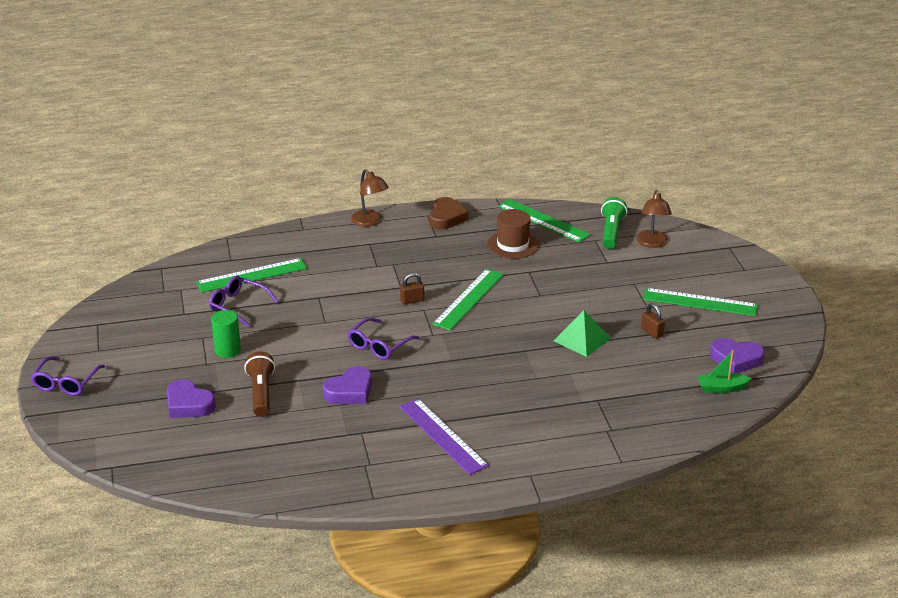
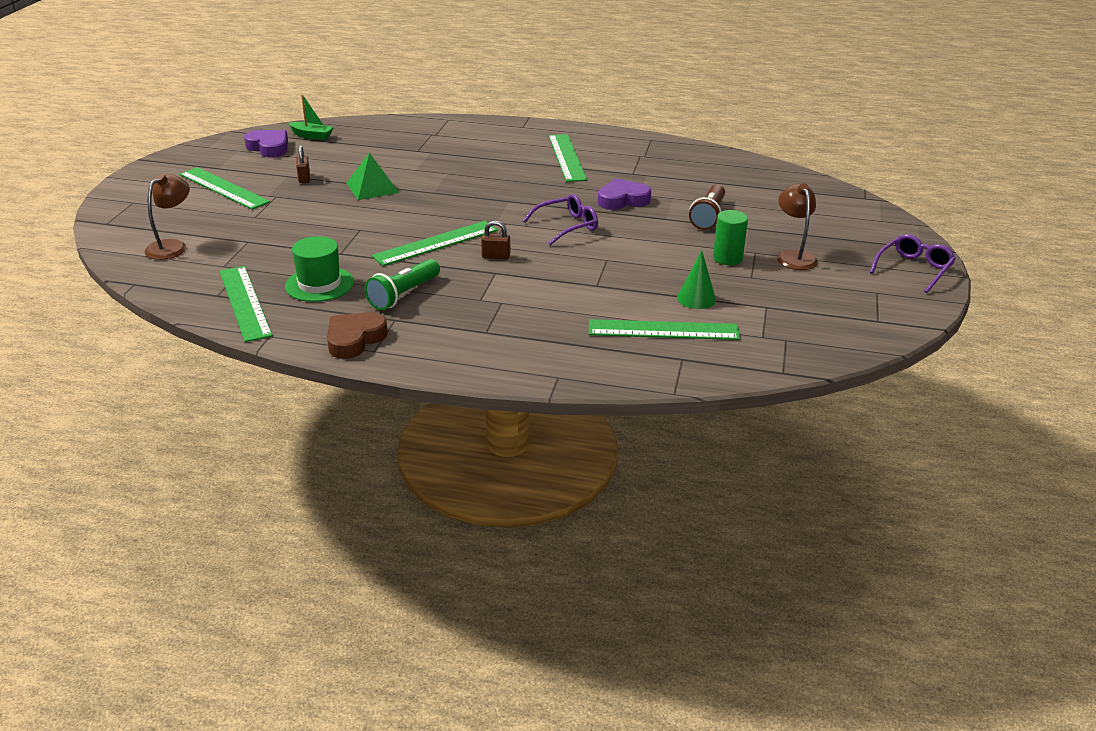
camera: 155 degrees left, 0 degrees up
(188, 404) = (783, 224): purple heart -> none
(238, 306) = (696, 298): purple glasses -> green cone
(370, 222) = (458, 362): brown lamp -> brown lamp (794, 256)
(442, 436) = (567, 157): purple ruler -> green ruler
(512, 245) = (319, 284): brown hat -> green hat
(611, 232) = (192, 269): green flashlight -> green flashlight (403, 295)

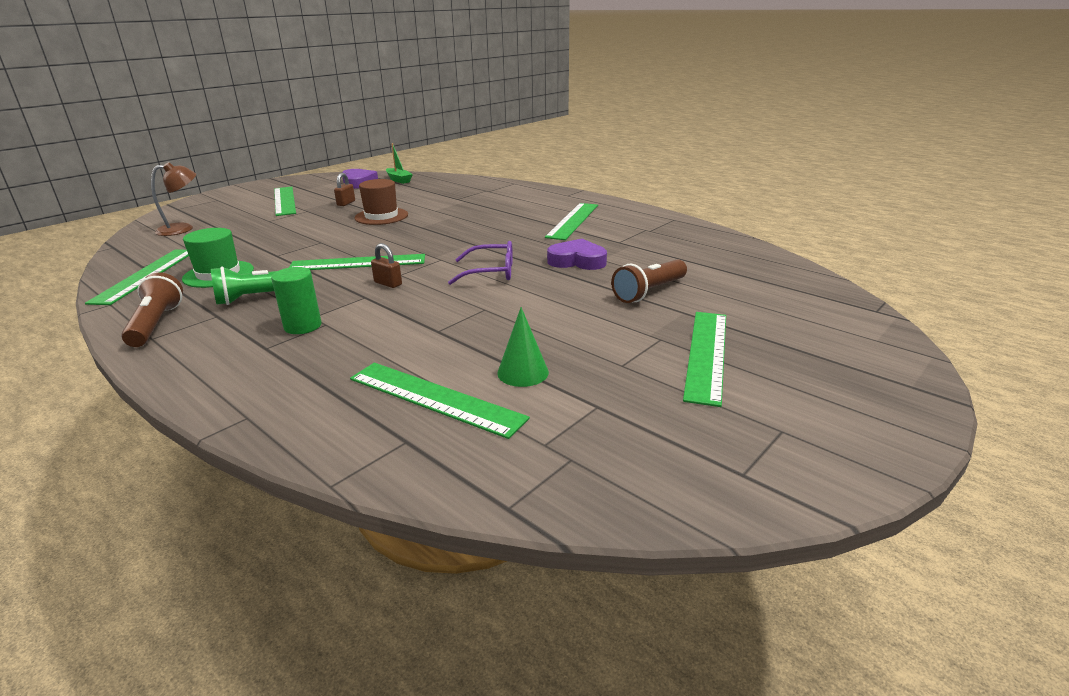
camera: 30 degrees right, 5 degrees down
(354, 339) = (156, 324): brown heart -> brown flashlight
(372, 187) = (381, 216): green pyramid -> brown hat
(727, 258) = (618, 337): green cylinder -> green cylinder (303, 326)
(794, 256) = (706, 354): brown lamp -> green ruler
(913, 269) = (874, 413): purple glasses -> none

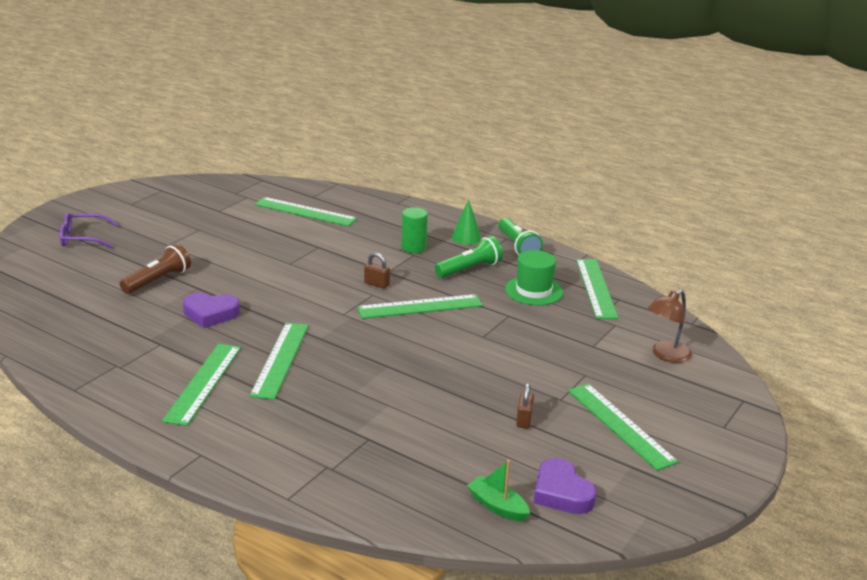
camera: 170 degrees right, 0 degrees up
(156, 324) = (517, 247): brown flashlight -> green flashlight
(381, 216) = (450, 387): brown hat -> none
(490, 272) = (292, 298): purple glasses -> purple glasses (83, 238)
(523, 372) = (258, 224): green cone -> green cone (466, 237)
(706, 354) = (144, 236): green ruler -> green ruler (280, 359)

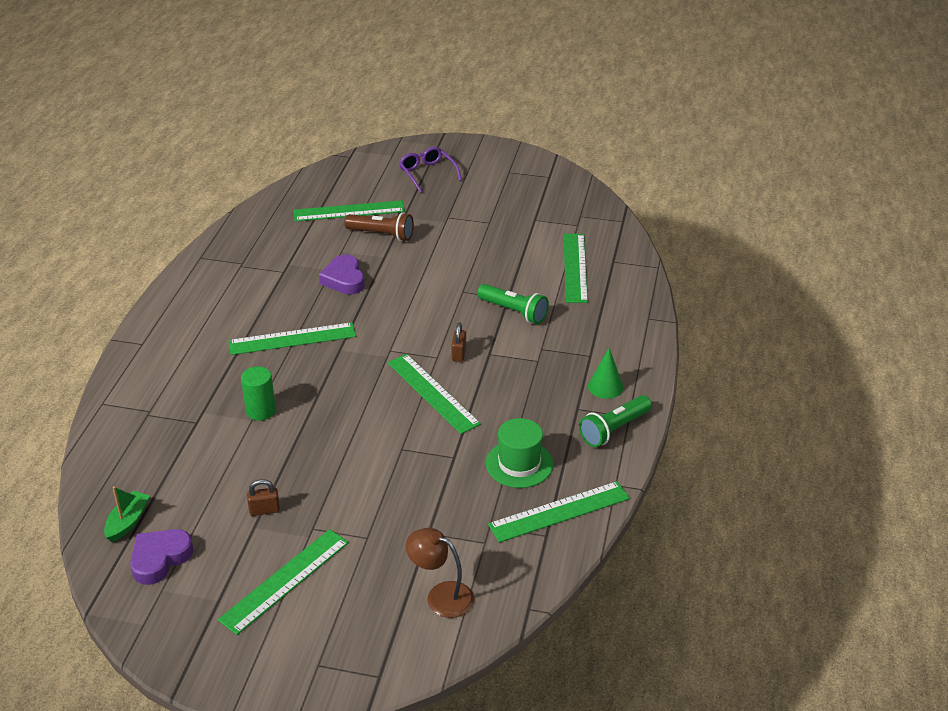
camera: 70 degrees right, 10 degrees up
(203, 383) = (237, 312): green ruler -> green ruler (349, 211)
(414, 247) = (553, 356): green cylinder -> green cylinder (261, 411)
(469, 269) = (534, 406): green flashlight -> green flashlight (514, 312)

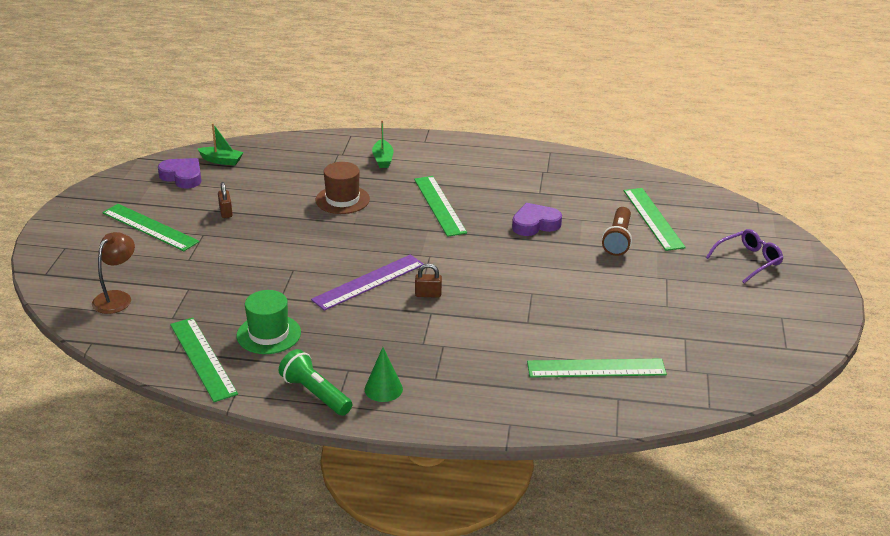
camera: 85 degrees right, 5 degrees down
(174, 377) = (382, 159): none -> green boat
(261, 411) = (342, 200): green cylinder -> brown hat
(432, 393) = (368, 282): green ruler -> purple ruler
(514, 312) = (503, 326): green flashlight -> none

